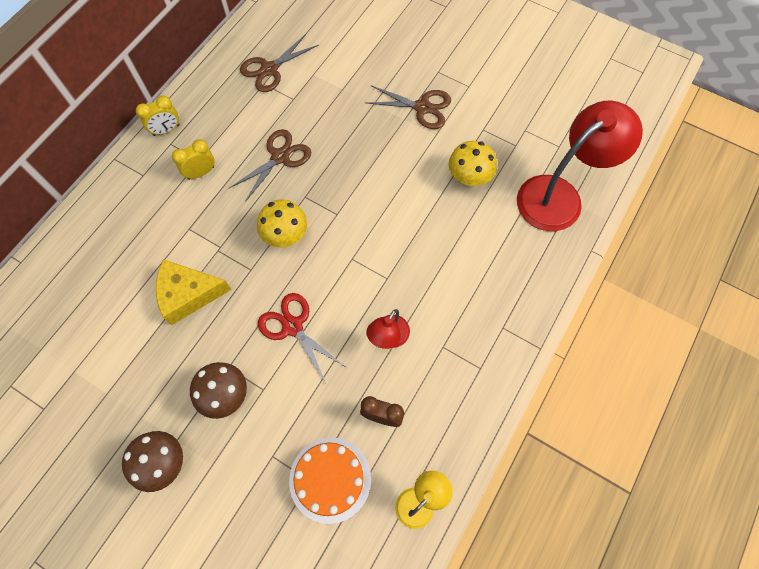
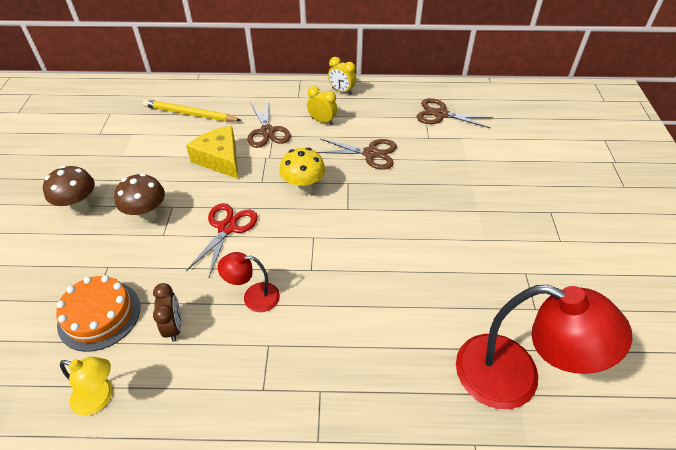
camera: 60 degrees right, 20 degrees down
(85, 295) = (190, 114): none -> yellow pencil
(422, 108) = (502, 218): brown scissors -> brown scissors (267, 131)
(468, 180) = (460, 286): yellow mushroom -> none

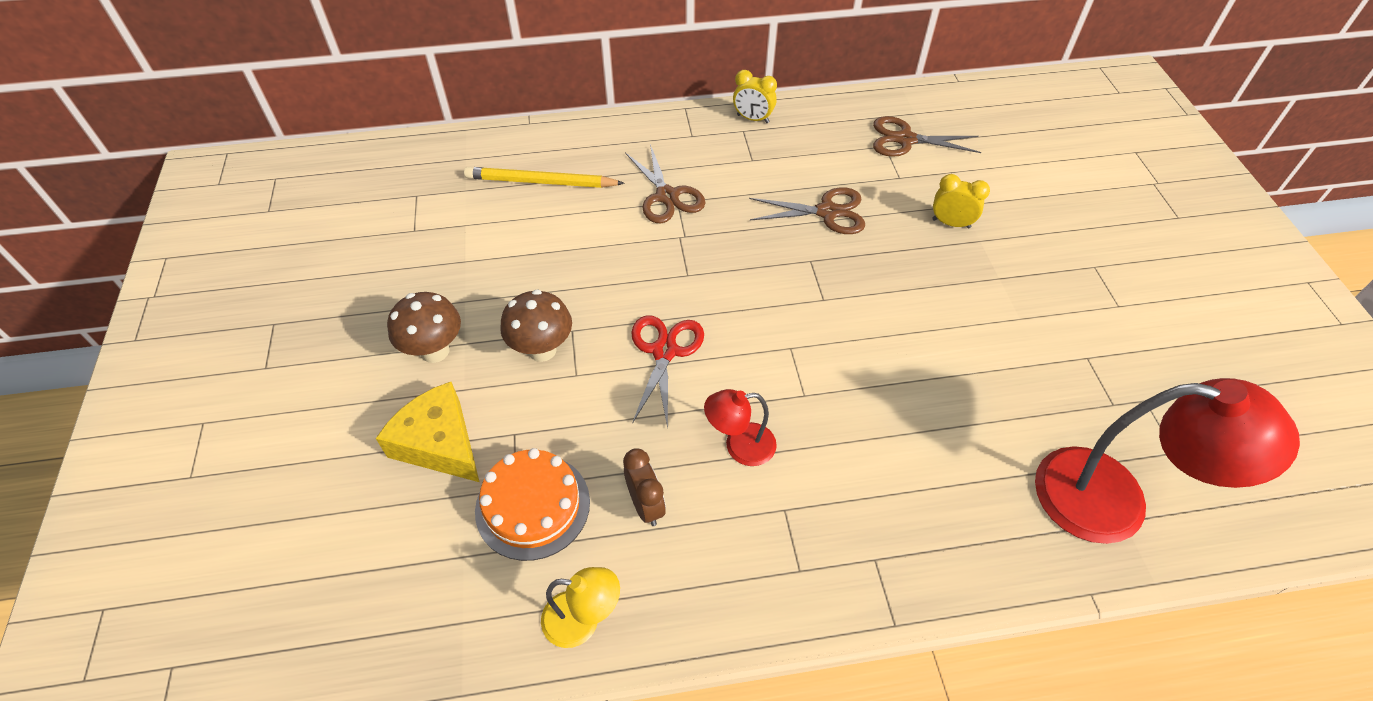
camera: 10 degrees left, 5 degrees up
(220, 159) = (614, 248): yellow cheese -> yellow cheese (439, 443)
(303, 188) = (751, 277): yellow mushroom -> none
(322, 121) = (741, 170): yellow clock -> yellow clock (951, 223)

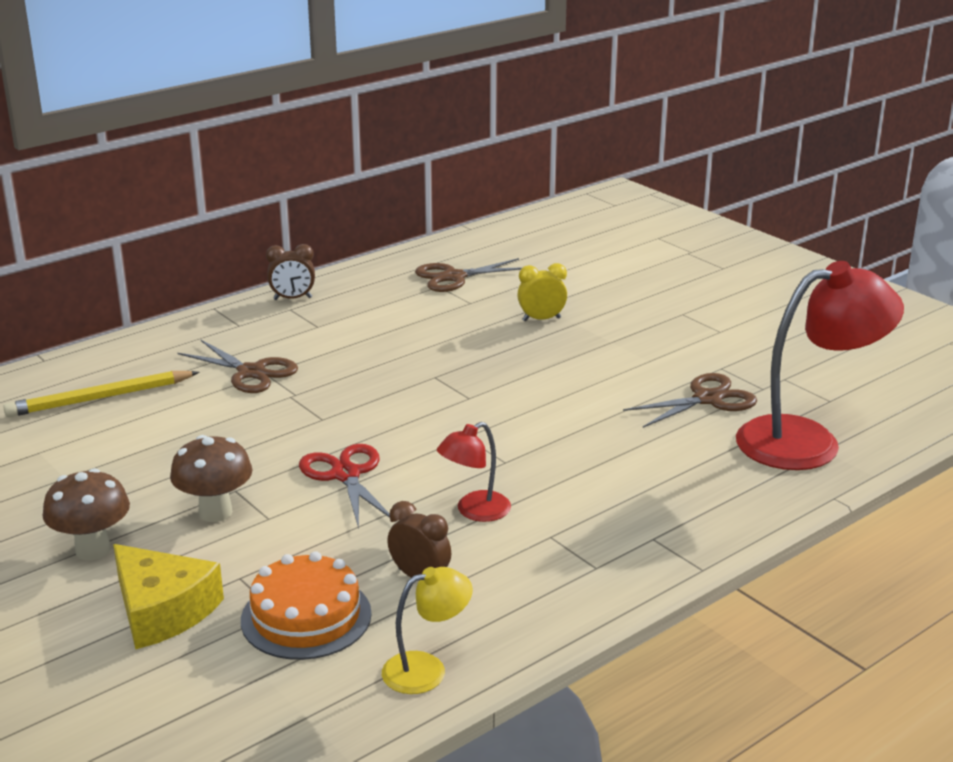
camera: 30 degrees left, 25 degrees down
(439, 443) = (162, 610): yellow cheese -> yellow cheese turned 150 degrees counterclockwise
(753, 119) = (292, 298): yellow clock -> brown clock
(827, 212) = (422, 341): brown scissors -> brown scissors (708, 399)

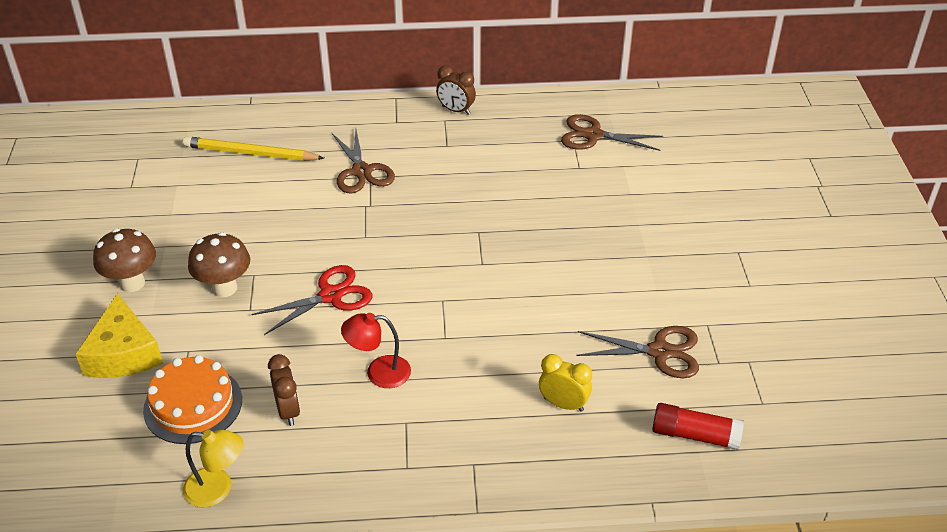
camera: 35 degrees right, 15 degrees up
(346, 475) = (331, 296): red scissors -> red scissors turned 45 degrees clockwise
(541, 319) = (615, 208): yellow clock -> yellow clock (563, 404)
(807, 441) = (694, 435): red lamp -> red glue stick

